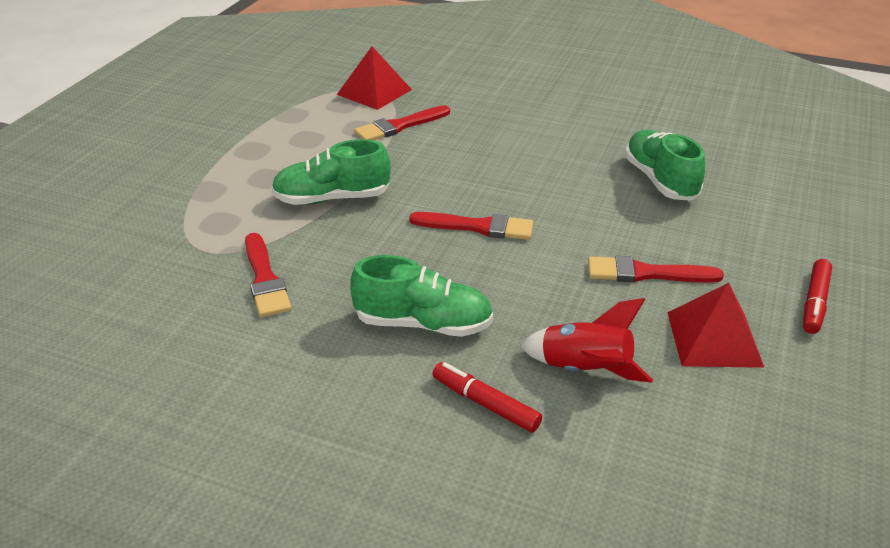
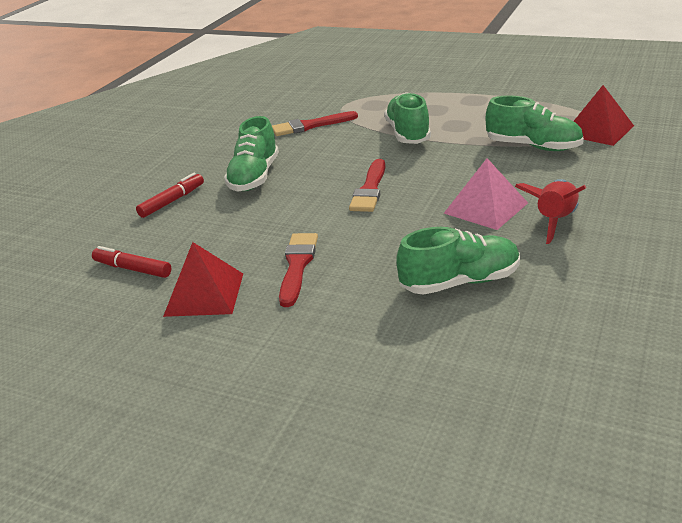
camera: 95 degrees right, 5 degrees down
(399, 126) = (533, 146): red brush -> green shoe
(528, 160) = (486, 208): none -> pink pyramid
(584, 370) = (189, 235): red rocket -> red rocket (554, 221)
(814, 303) = (237, 359): red marker -> red marker (132, 269)

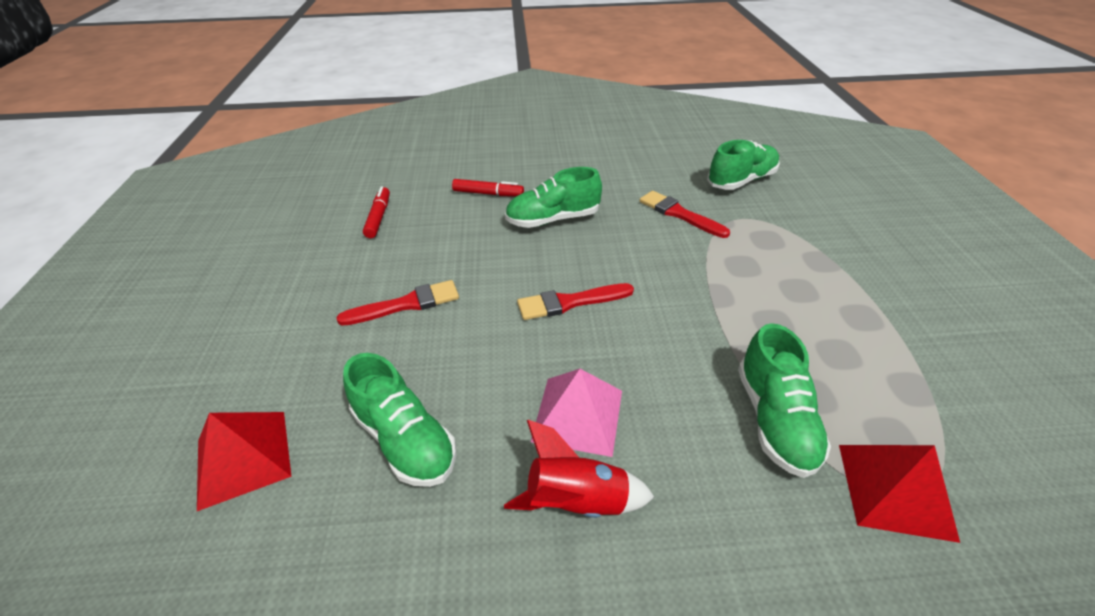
camera: 60 degrees right, 10 degrees up
(204, 294) = (350, 267): red pyramid -> red pyramid (243, 458)
(408, 133) = (717, 288): green shoe -> green shoe (741, 181)

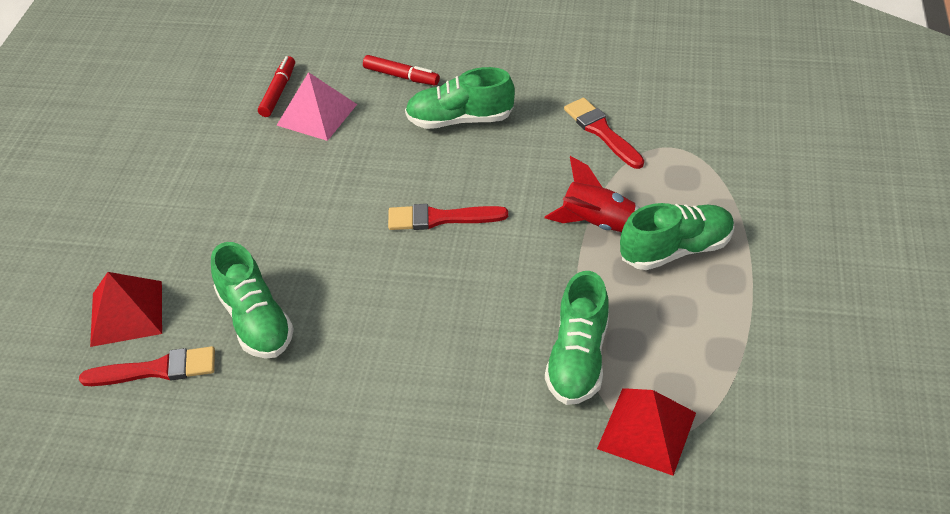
camera: 15 degrees right, 5 degrees up
(406, 304) = (284, 196): red brush -> red brush (157, 369)
(577, 501) = (379, 391): red rocket -> red rocket (597, 223)
(578, 415) = (406, 325): pink pyramid -> pink pyramid (317, 114)
(741, 181) = (698, 96): green shoe -> green shoe (676, 250)

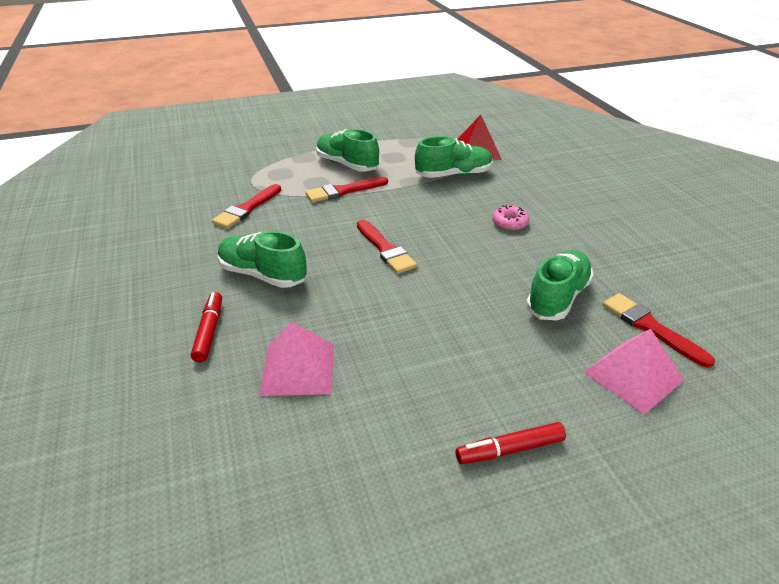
camera: 120 degrees left, 10 degrees down
(127, 313) = (633, 376): red pyramid -> pink pyramid
(278, 92) = (272, 420): red marker -> red marker (509, 450)
(414, 357) = (510, 223): none -> pink donut
(460, 120) = (263, 275): green shoe -> green shoe turned 150 degrees clockwise
(597, 223) = (343, 191): red rocket -> red brush

